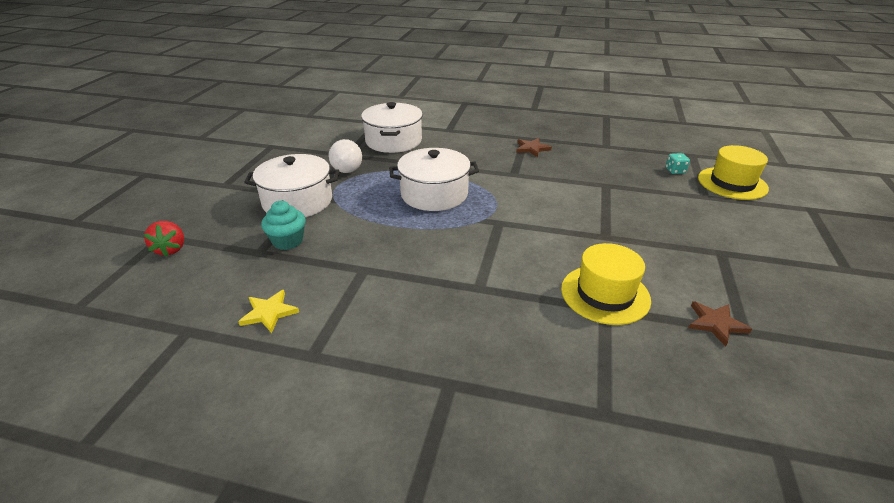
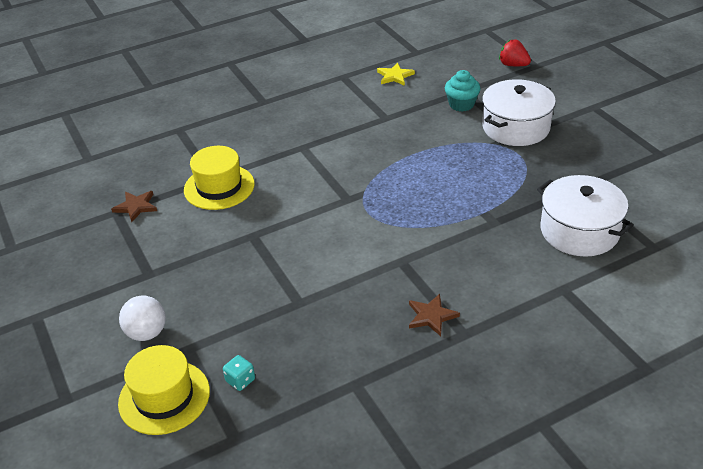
camera: 140 degrees right, 5 degrees up
(347, 171) = (542, 171): white ball -> white ball (147, 333)
(434, 194) = (434, 194): white pot -> none

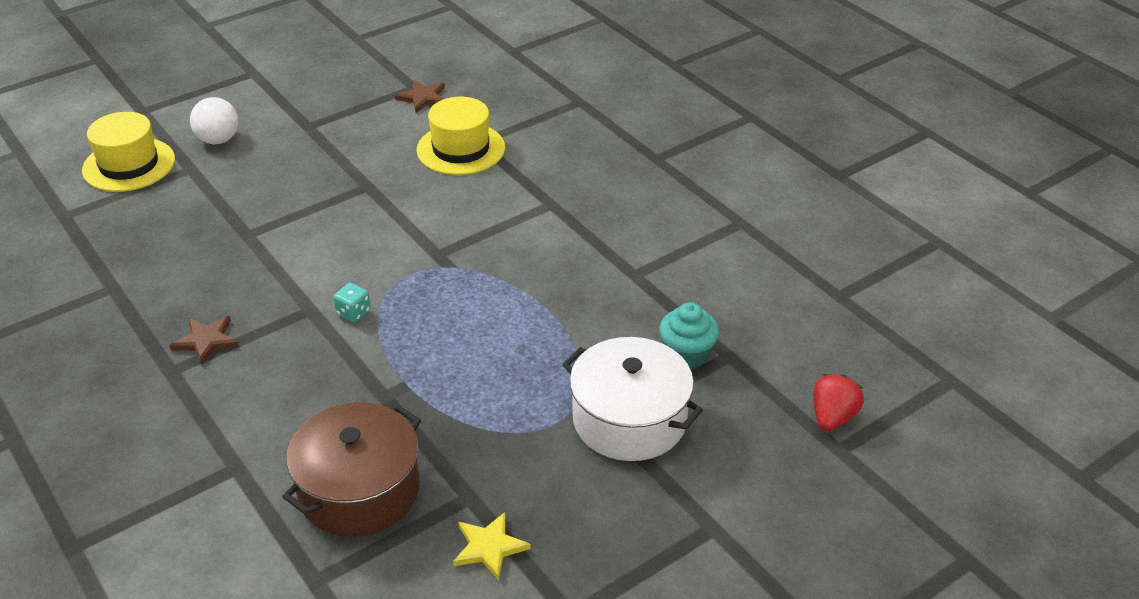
camera: 80 degrees right, 0 degrees up
(240, 380) = (138, 208): turquoise dice -> turquoise dice (353, 313)
(395, 76) = (756, 275): yellow star -> yellow star (489, 547)
(579, 231) = (359, 490): white pot -> brown pot

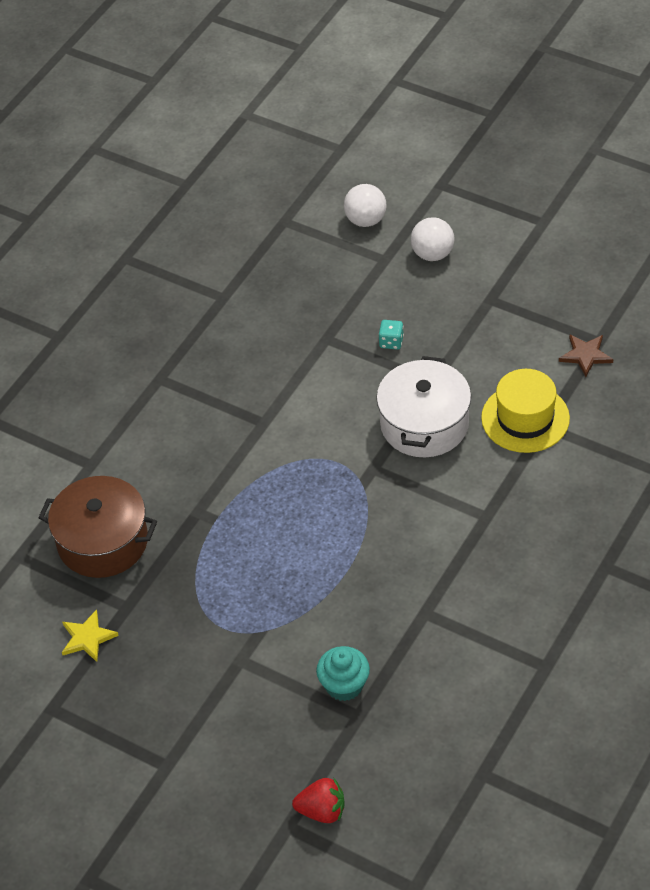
camera: 70 degrees right, 10 degrees up
(129, 165) = (365, 220): yellow hat -> white ball
(206, 341) = (198, 381): brown star -> none
(353, 313) = (274, 450): turquoise dice -> turquoise dice (391, 342)
(629, 420) = (249, 673): white pot -> white pot (424, 424)

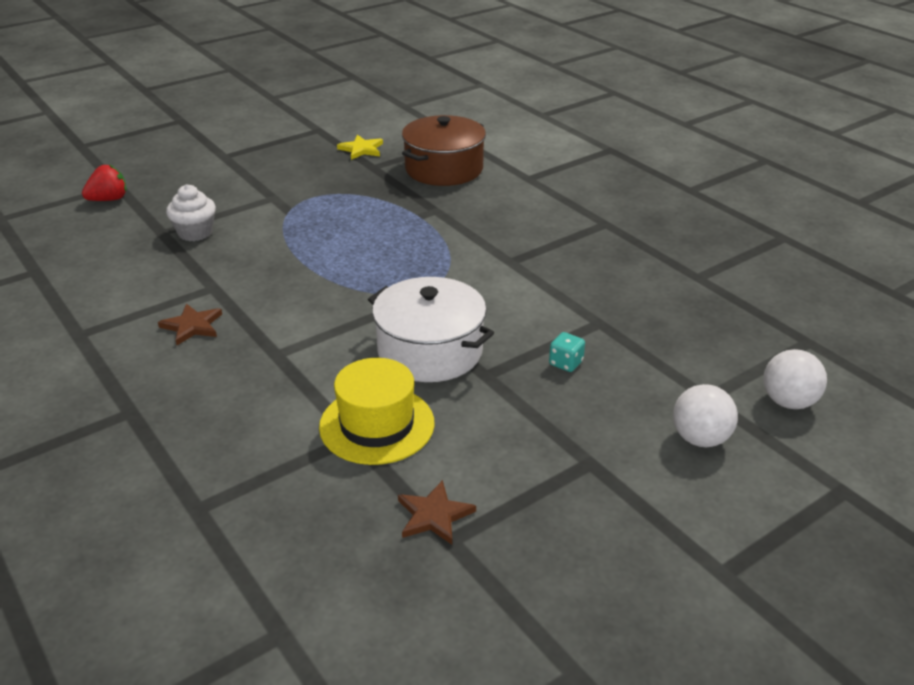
camera: 110 degrees right, 15 degrees down
(322, 811) = (109, 199): red strawberry -> red strawberry turned 150 degrees counterclockwise
(344, 685) = (195, 233): turquoise cupcake -> white cupcake
(486, 592) = (192, 326): none -> brown star

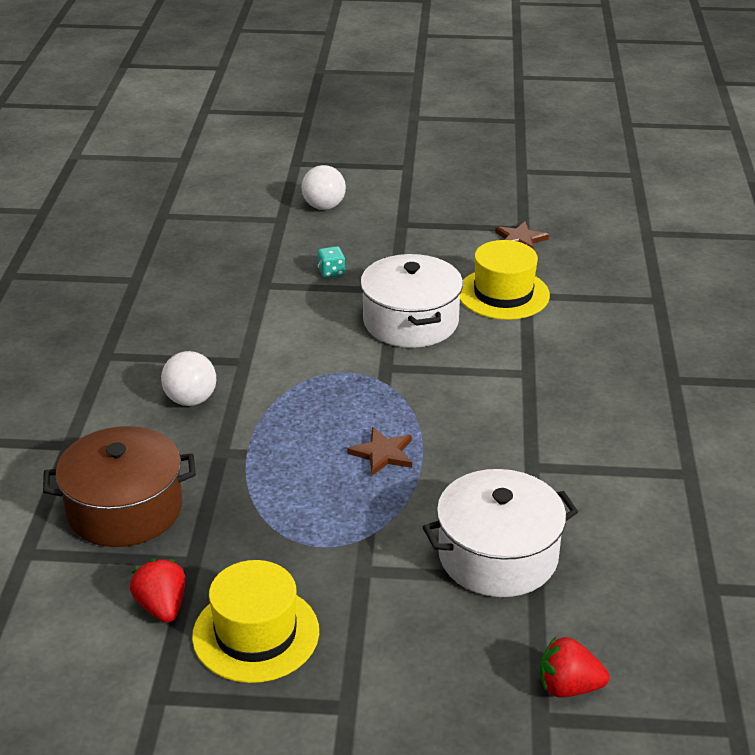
camera: 140 degrees left, 0 degrees up
(192, 326) = (579, 431): brown star -> brown star (383, 453)
(195, 233) = (498, 556): white cupcake -> white pot
(300, 158) = (256, 634): none -> yellow hat
(361, 149) = (162, 606): yellow star -> red strawberry
(788, 402) = (242, 198): white ball -> white ball (191, 400)

